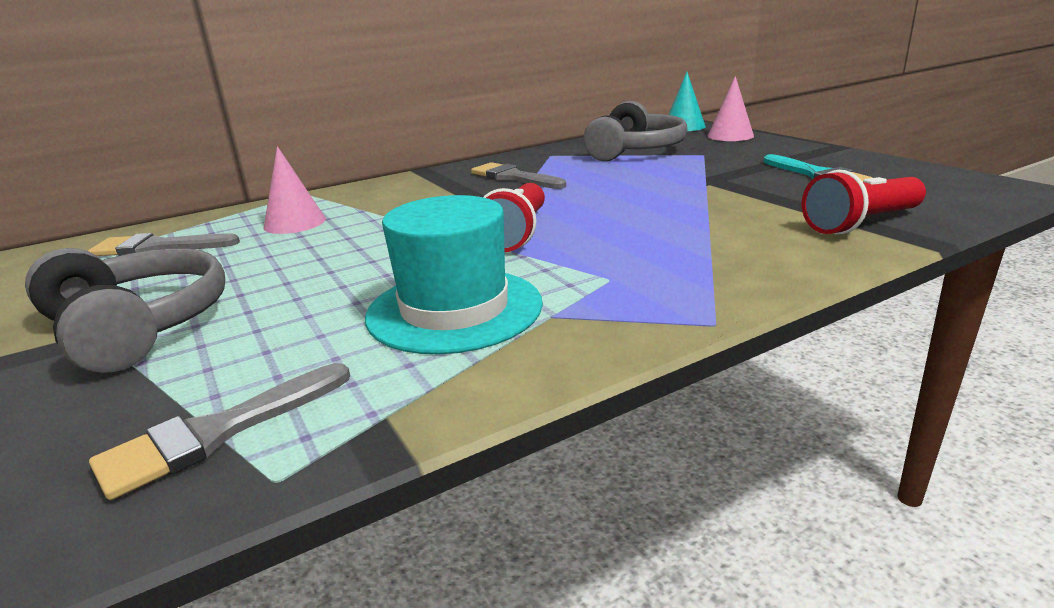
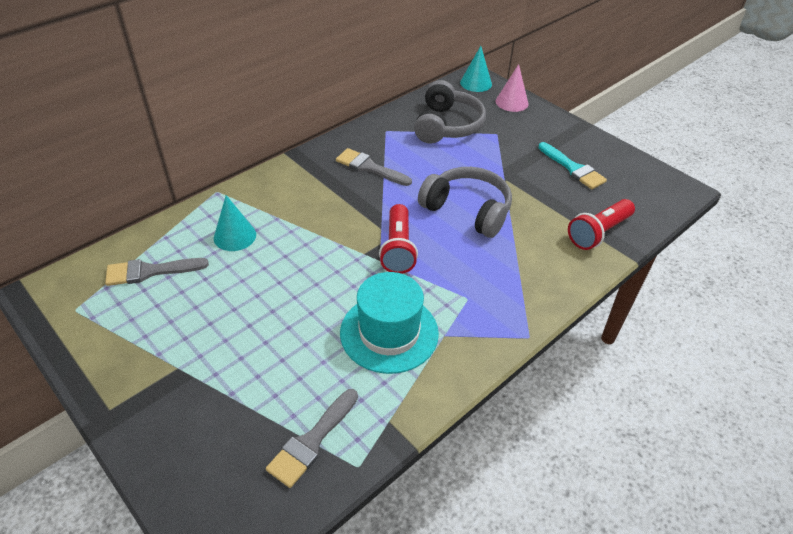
camera: 15 degrees left, 20 degrees up
(137, 327) = (205, 362): grey headphones -> grey headphones (467, 210)
(295, 223) = (235, 236): pink cone -> turquoise cone

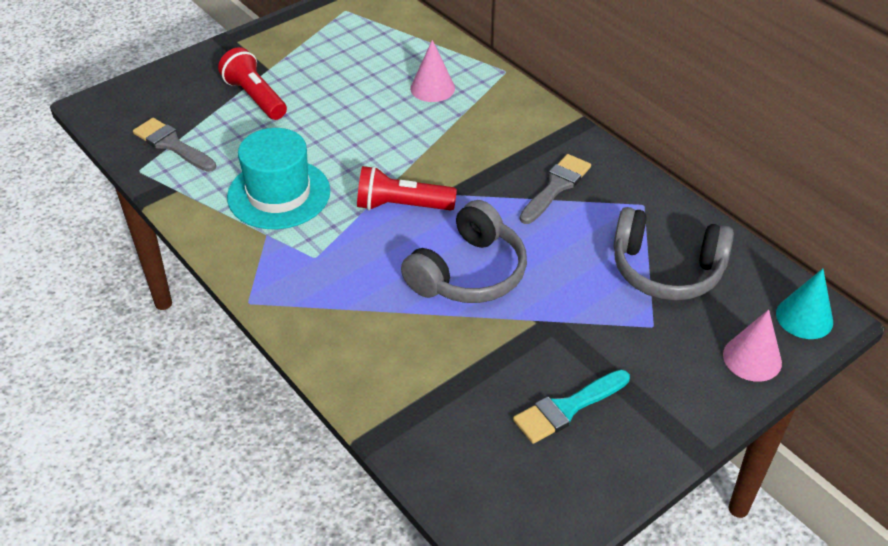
camera: 95 degrees right, 0 degrees up
(150, 271) = (386, 42): grey brush -> none
(235, 236) = (432, 88): turquoise cone -> pink cone
(598, 233) = (415, 408): red flashlight -> red flashlight (255, 97)

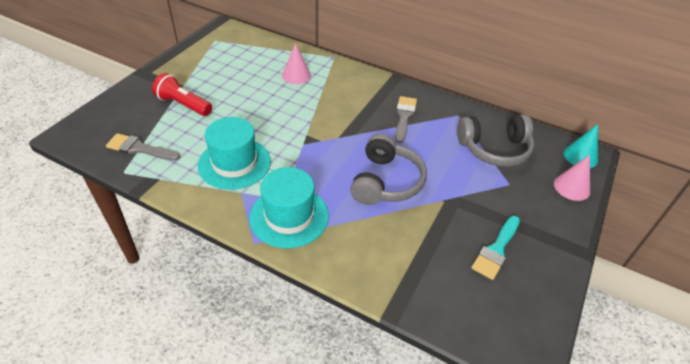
camera: 25 degrees left, 0 degrees up
(310, 282) = (289, 216): none -> turquoise hat
(402, 206) = (320, 151): red flashlight -> none

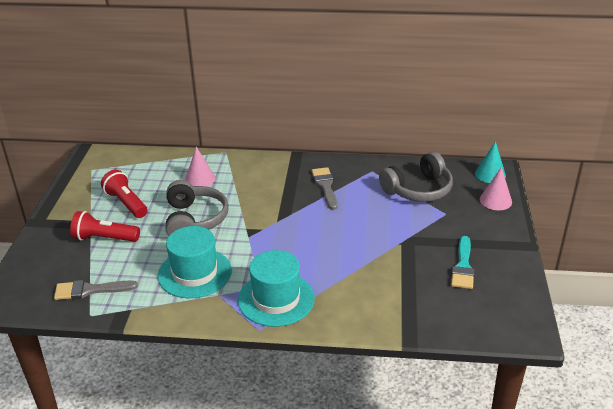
camera: 20 degrees left, 10 degrees down
(222, 78) = (126, 203): none -> red flashlight
(386, 182) = (343, 244): grey headphones -> grey headphones (194, 220)

